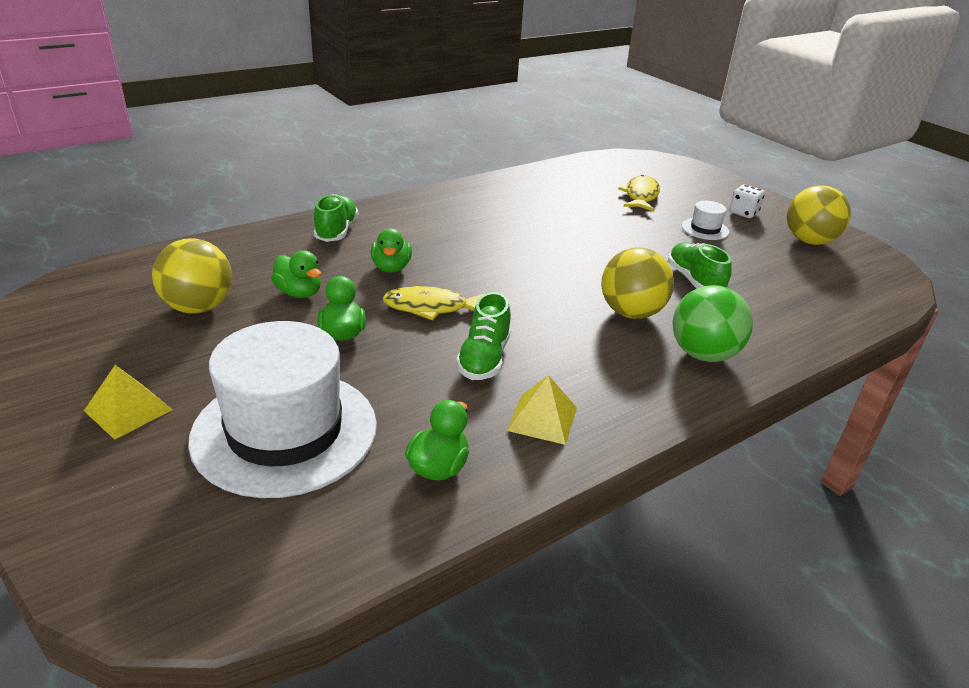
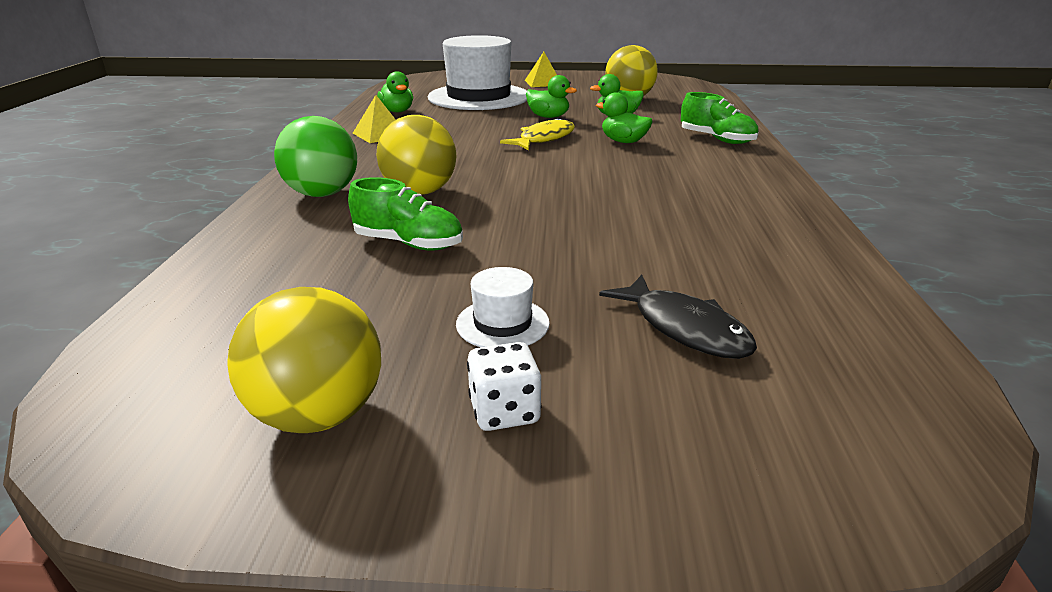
camera: 130 degrees right, 5 degrees down
(484, 359) = (459, 137): green shoe -> none
(641, 196) = (684, 328): yellow fish -> black fish

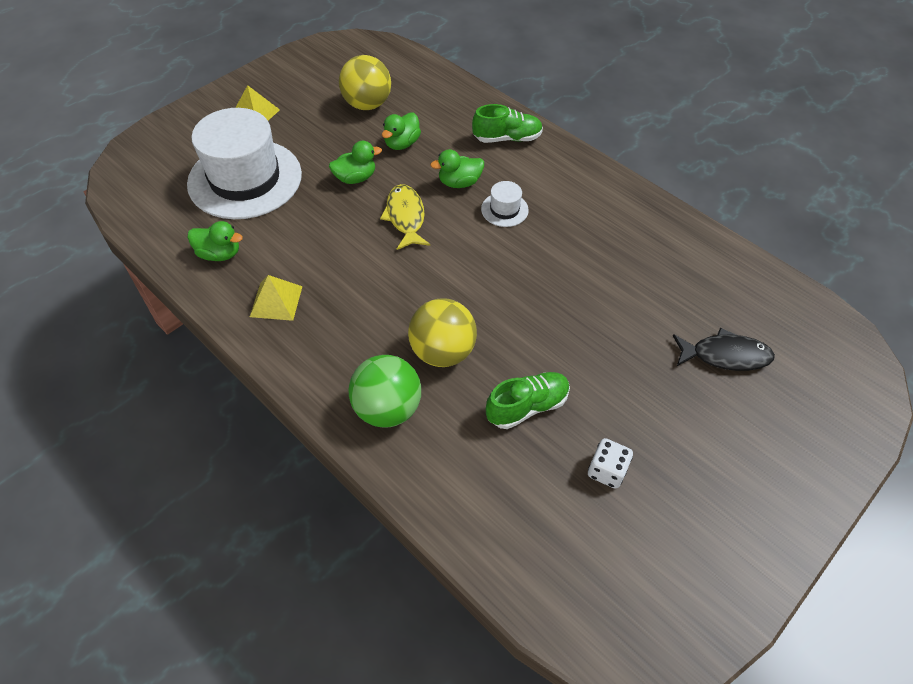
camera: 50 degrees left, 25 degrees up
(318, 415) = (694, 546): yellow ball -> none
(502, 323) = (665, 423): white hat -> white hat (504, 209)
(504, 411) = (742, 471): white dice -> white dice (606, 471)

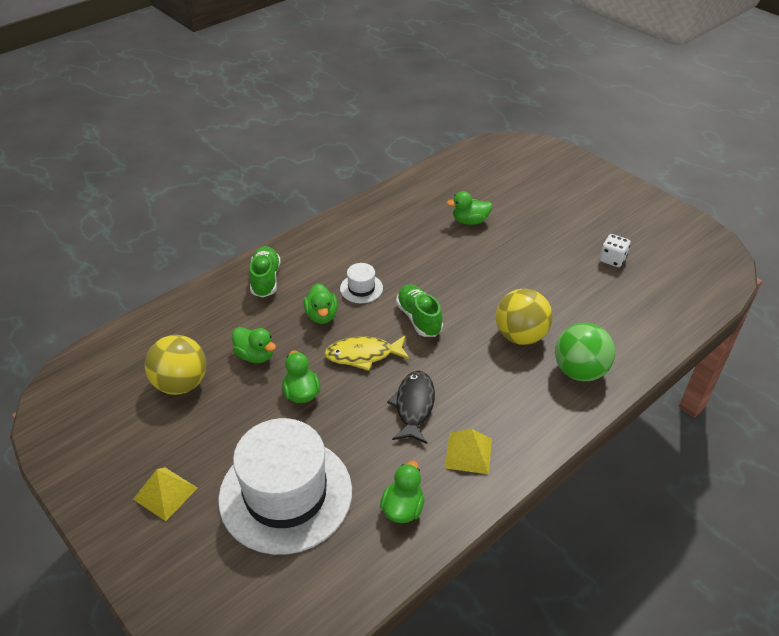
camera: 85 degrees left, 10 degrees down
(527, 406) = (566, 292): green shoe -> green shoe (419, 318)
(650, 305) = (470, 221): none -> green duck
(725, 355) = (513, 195): black fish -> black fish (414, 406)

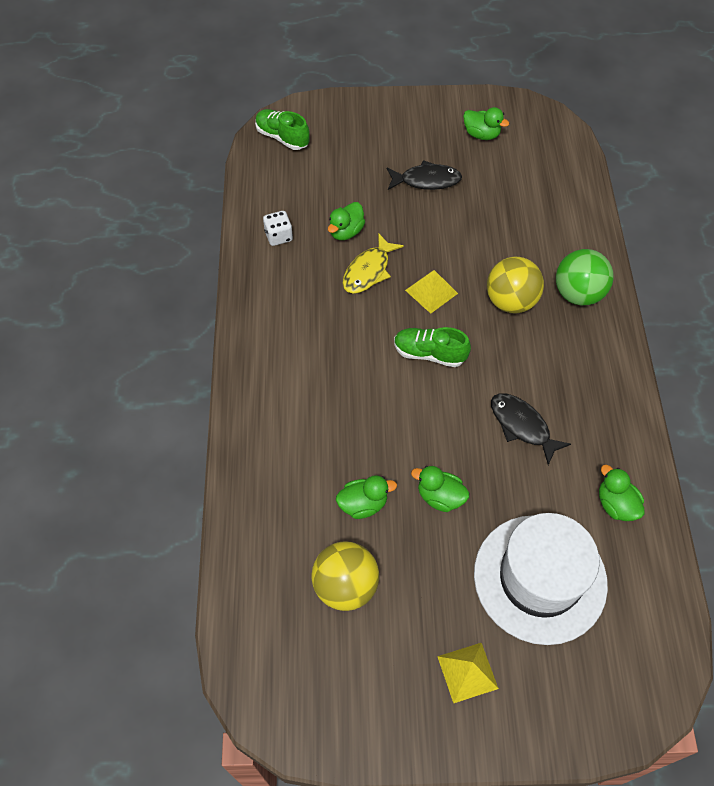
camera: 50 degrees left, 15 degrees up
(265, 279) = (269, 434): green shoe -> green shoe (282, 137)
(321, 315) = (360, 421): green duck -> green duck (481, 134)
(361, 288) = (354, 368): white hat -> none
(363, 355) = (436, 422): yellow fish -> yellow fish (368, 271)
(468, 453) = (598, 424): yellow pyramid -> yellow pyramid (431, 291)
(568, 232) = (426, 180): none -> black fish
(612, 259) = (483, 180): white dice -> white dice (278, 236)

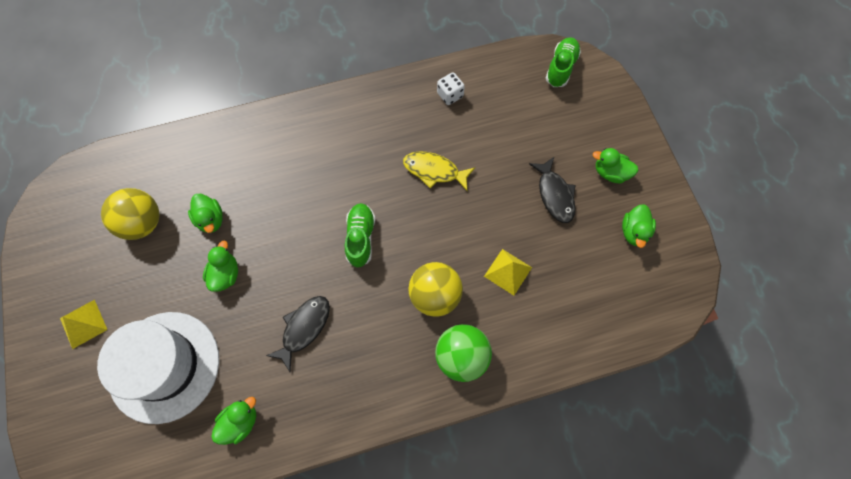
camera: 75 degrees right, 10 degrees up
(346, 232) = (471, 143): green duck -> green duck (610, 173)
(431, 291) = (426, 226): yellow pyramid -> yellow pyramid (508, 272)

